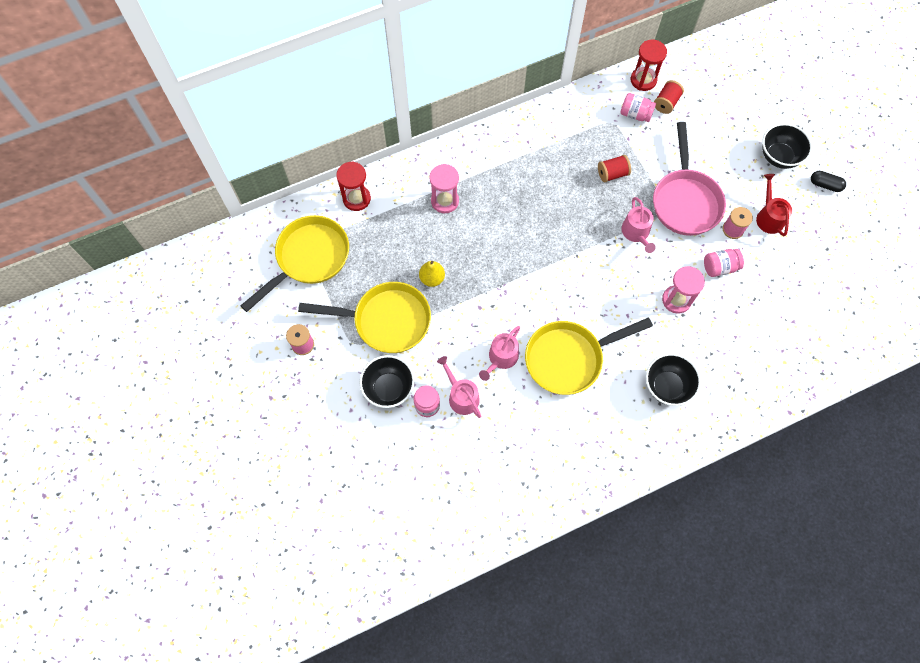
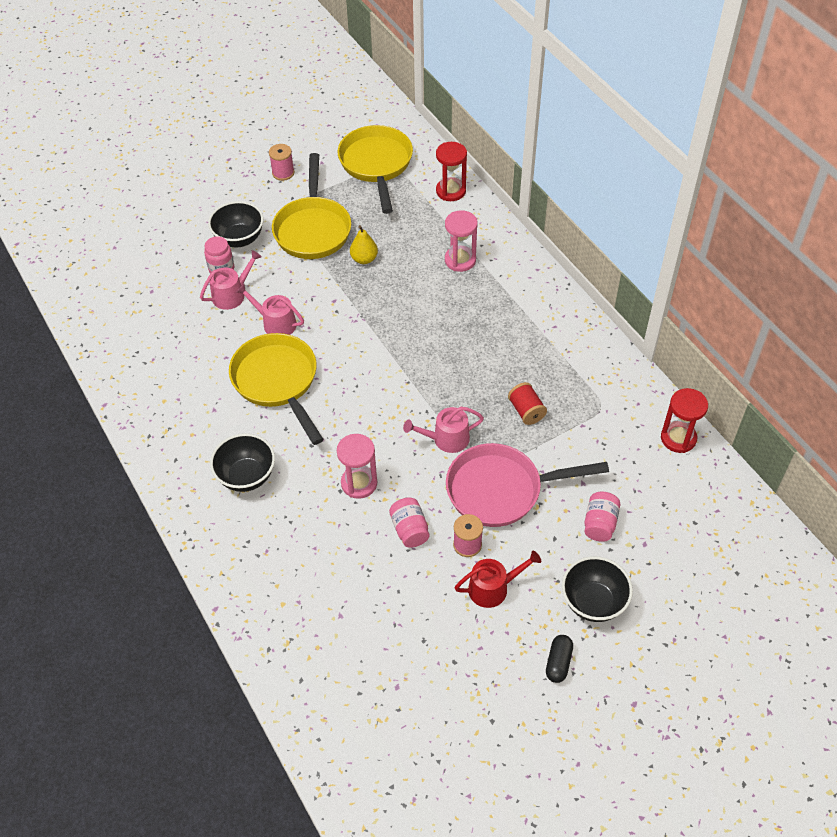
camera: 85 degrees right, 15 degrees down
(308, 258) = (376, 165): yellow pan -> yellow pan turned 135 degrees counterclockwise
(635, 114) = (621, 432): pink jar -> pink jar (600, 524)
(666, 103) = (648, 465): red spool -> none

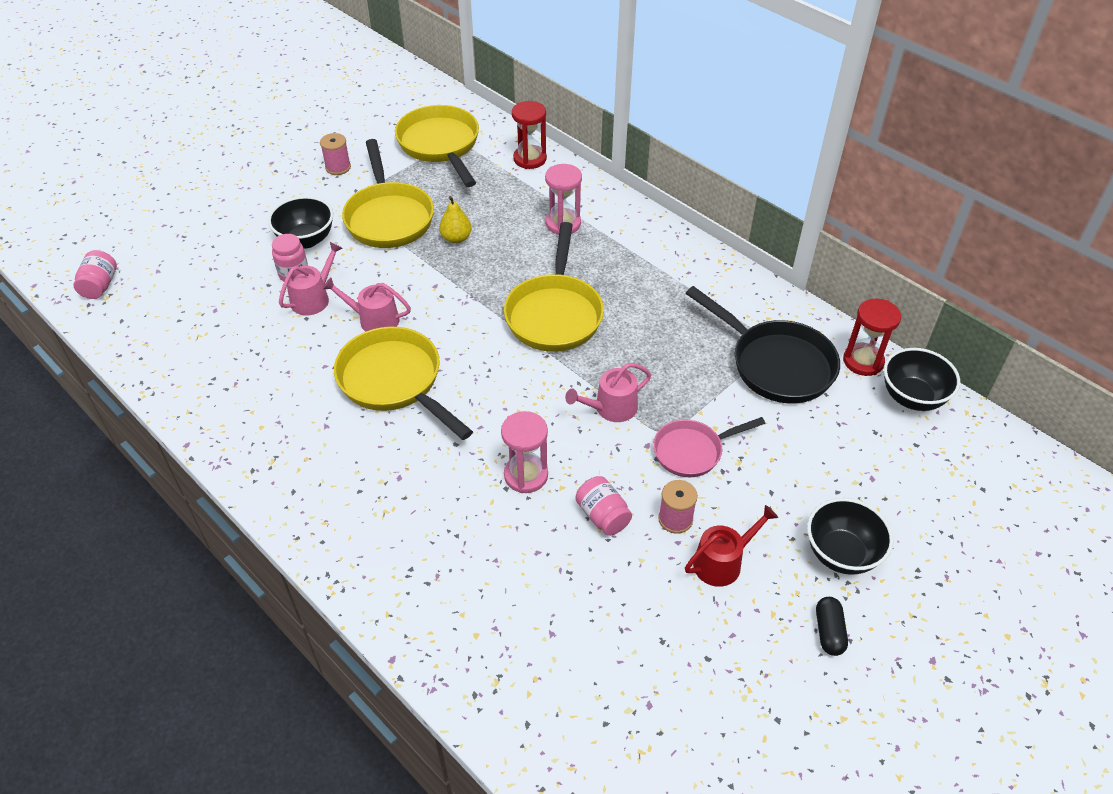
camera: 15 degrees left, 5 degrees down
(246, 476) = (387, 493): black bowl -> black bowl (912, 397)
(426, 345) = (555, 314): none -> yellow pan
(501, 490) = (692, 451): pink pan -> pink pan, size x0.62
(526, 411) = (689, 362): red spool -> none
(600, 426) = (776, 364): none -> black pan
(600, 524) = (815, 466): pink jar -> pink jar (100, 286)

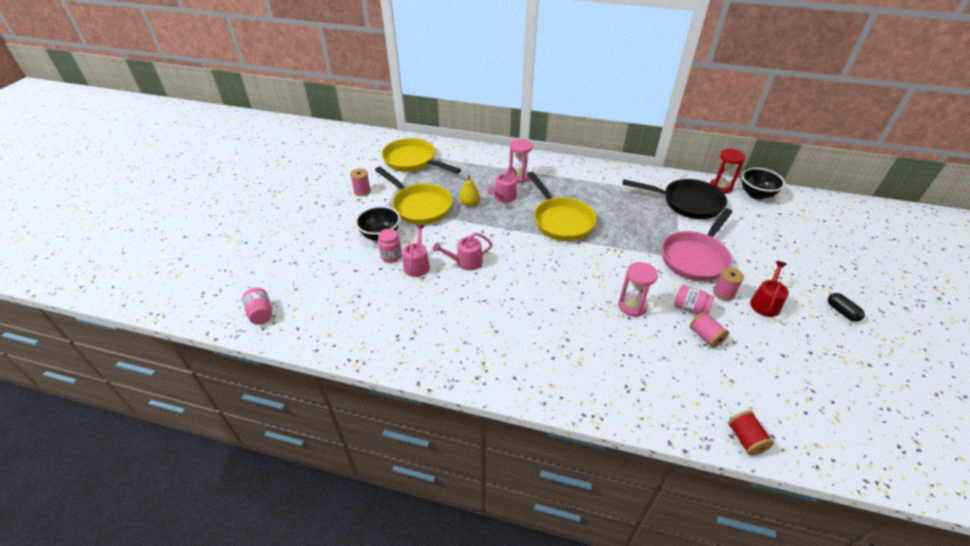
camera: 30 degrees left, 5 degrees down
(395, 382) = (512, 289): yellow pan -> none
(487, 707) = (745, 439): none -> red spool
(530, 159) = (469, 152): red hourglass -> none
(581, 562) = (705, 336): none -> pink spool
(611, 408) = (637, 254): pink watering can -> pink watering can (503, 197)
(692, 451) = (695, 258): pink pan -> pink pan, size x1.62
(841, 554) = (806, 274): black bowl -> none

